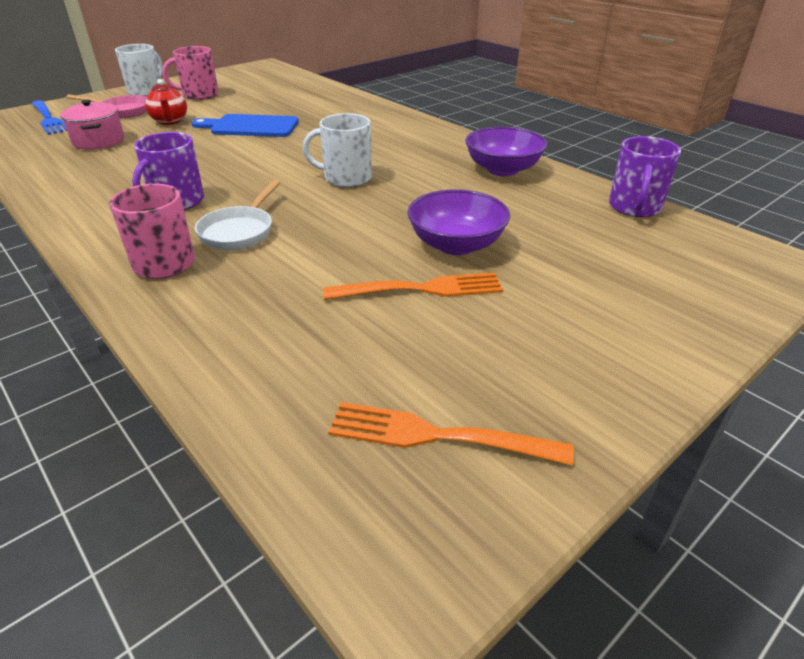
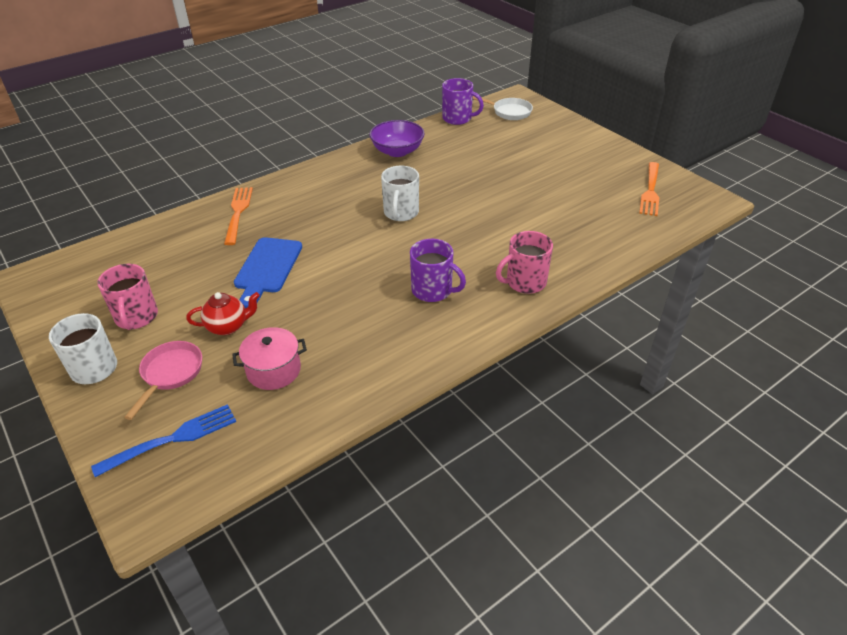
camera: 85 degrees left, 5 degrees up
(239, 231) = (482, 255): white pan -> white pan (509, 112)
(421, 289) = (547, 189): orange fork -> orange fork (238, 213)
(456, 245) = (500, 176): purple bowl -> none

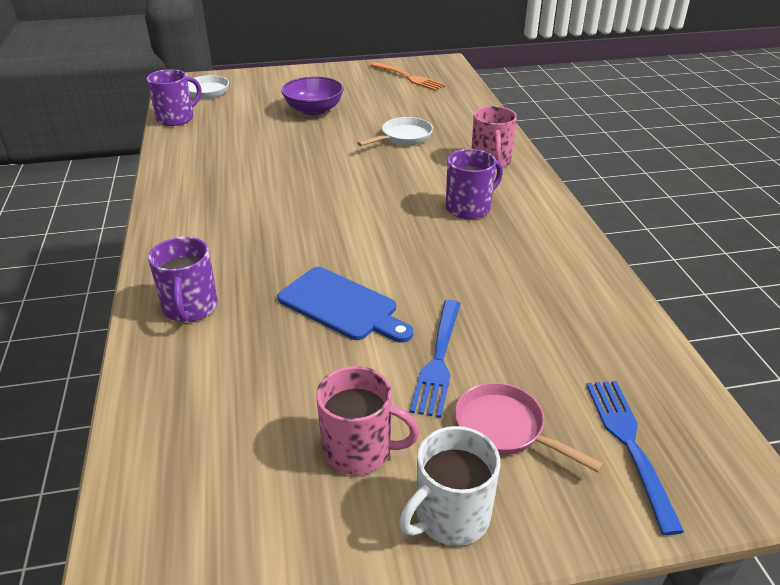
camera: 65 degrees left, 5 degrees down
(228, 326) = (438, 360): red teapot -> blue fork
(238, 213) = (190, 307): orange fork -> purple mug
(274, 370) = (540, 337): pink pot -> none
(397, 151) = (194, 166): purple bowl -> purple bowl (314, 110)
(401, 213) = (319, 193): white mug -> none
(525, 223) = (403, 137): none -> white pan

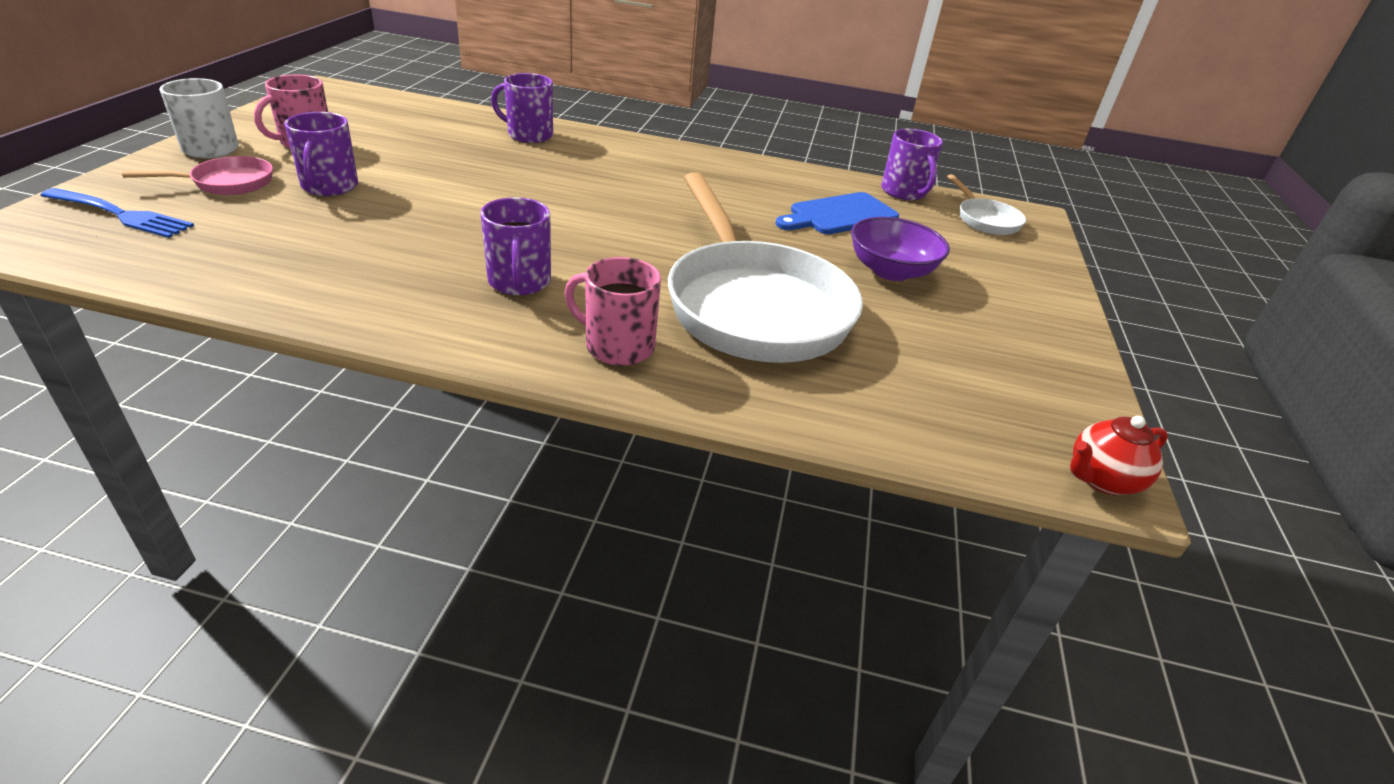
camera: 110 degrees right, 0 degrees up
(342, 306) = (451, 175): blue cutting board -> blue cutting board (839, 215)
(403, 137) = (753, 306): white pan -> white pan, size x2.27
(409, 77) = (1013, 397): orange fork -> none
(438, 360) = (329, 186): blue fork -> purple mug
(446, 63) = (1101, 479): none -> red teapot

